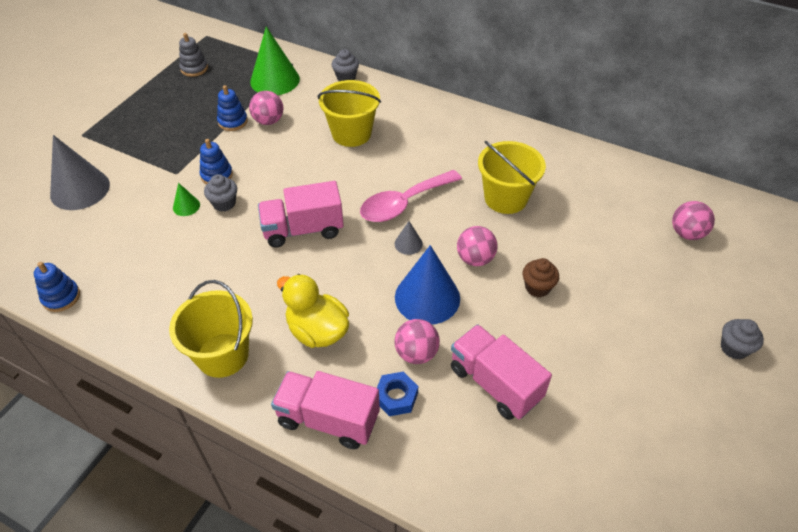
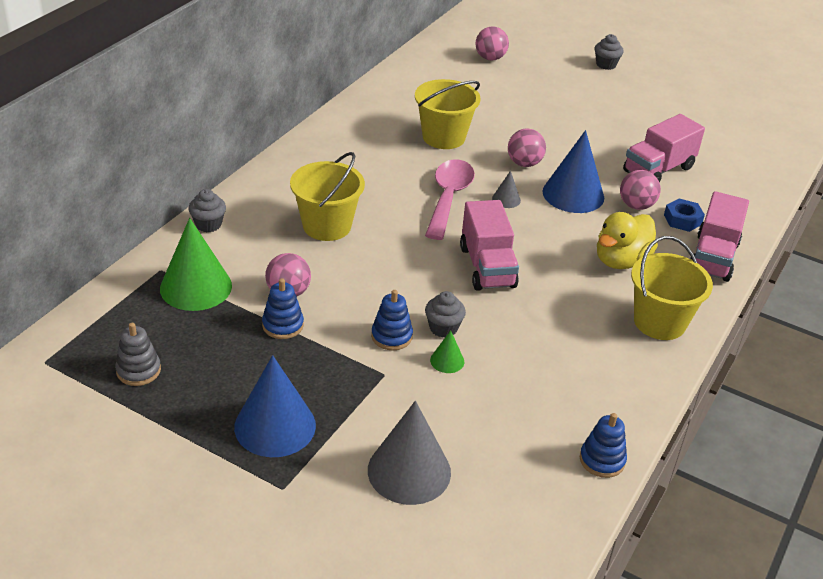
camera: 90 degrees left, 10 degrees down
(135, 127) = (275, 426): none -> blue cone
(403, 203) = (448, 197): pink spoon -> pink spoon turned 135 degrees counterclockwise
(537, 287) = (556, 136): brown cupcake -> none

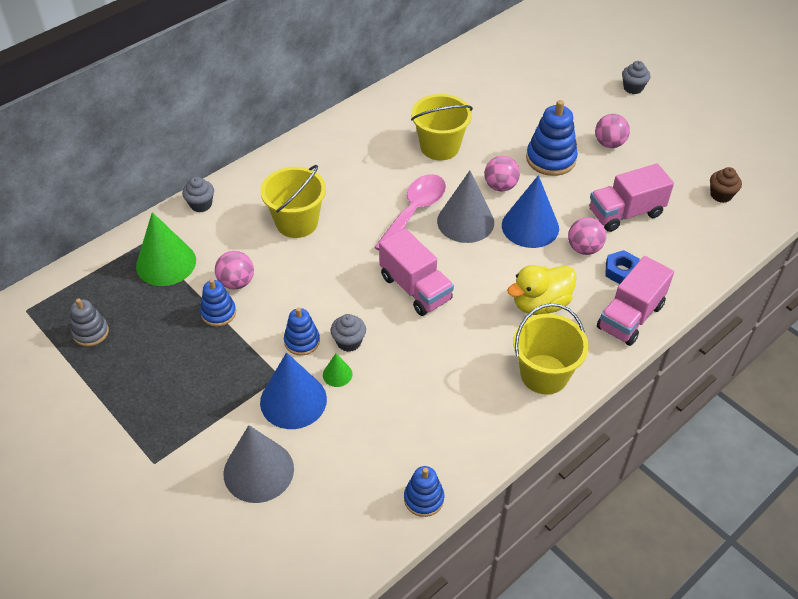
camera: 20 degrees right, 10 degrees up
(275, 426) = (172, 405): blue cone -> blue cone (293, 400)
(487, 267) = (415, 288): pink truck -> pink truck turned 45 degrees counterclockwise
(490, 58) = (523, 66): pink ball -> pink ball (609, 143)
(506, 199) = (465, 221): grey cone -> grey cone, size x2.19
(561, 133) = (551, 159): none -> blue stacking toy
(737, 142) = (721, 195): none -> brown cupcake

